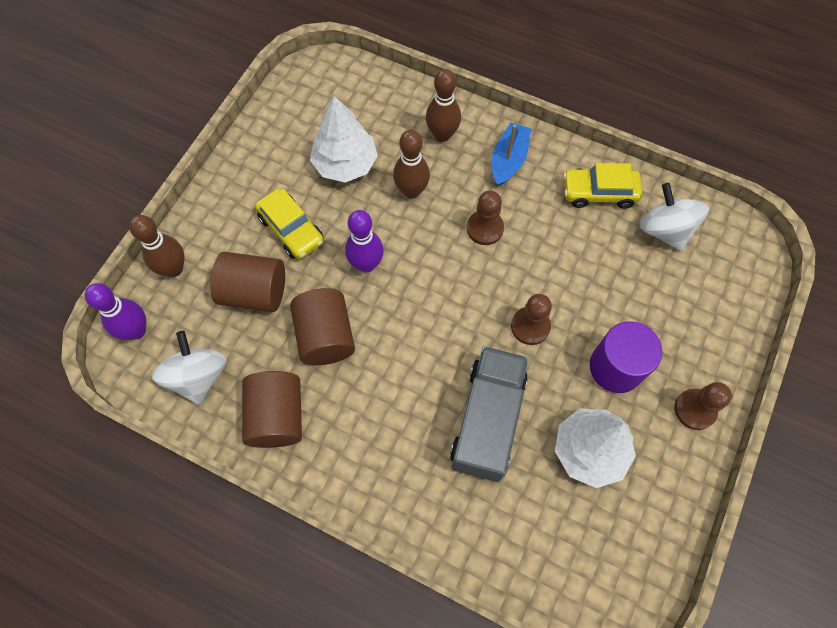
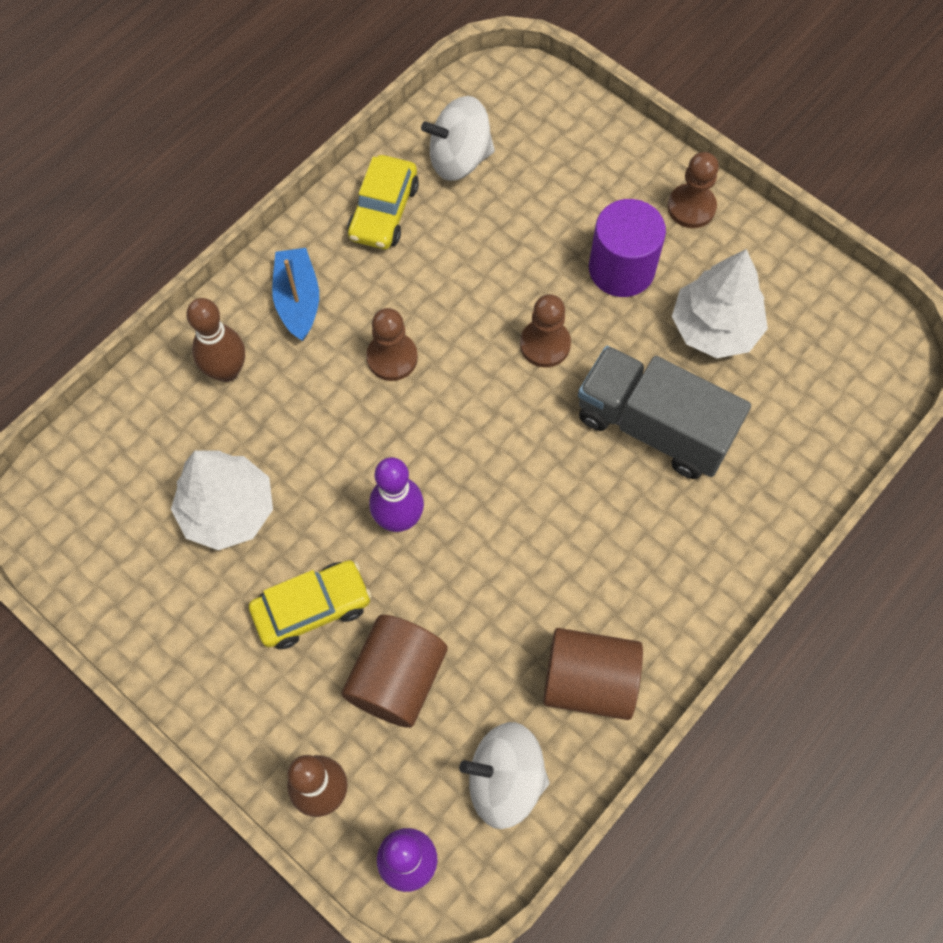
camera: 75 degrees left, 0 degrees up
(325, 336) = (491, 595): brown cylinder -> none
(411, 191) = (303, 433): brown bowling pin -> none
(508, 160) = (298, 300): blue boat -> blue boat turned 45 degrees clockwise

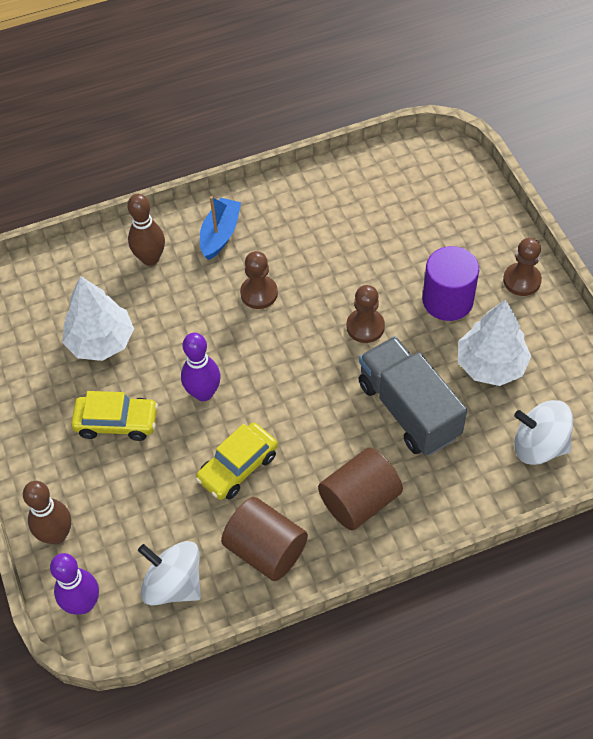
camera: 30 degrees right, 10 degrees down
(384, 211) = (308, 202): yellow car -> yellow car (238, 467)
(397, 679) = (143, 489): brown cylinder -> brown cylinder (359, 500)
(459, 159) = (378, 189): white spinning top -> white spinning top (539, 445)

